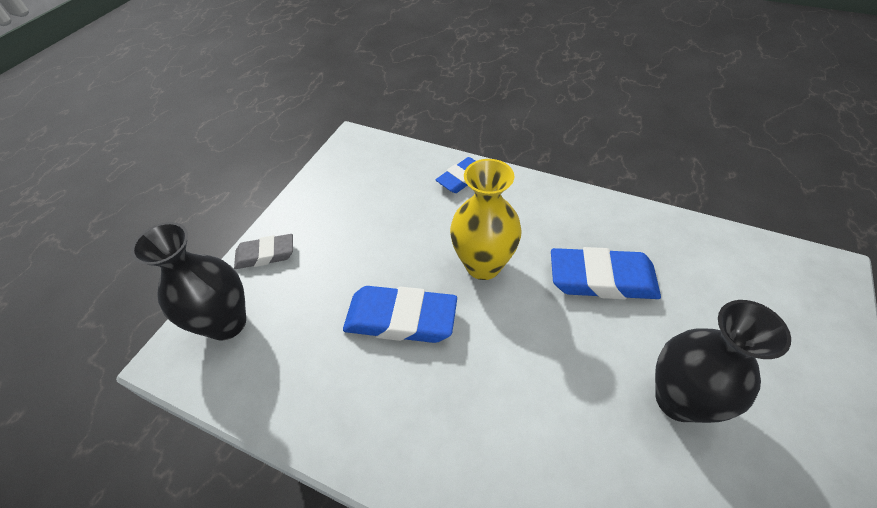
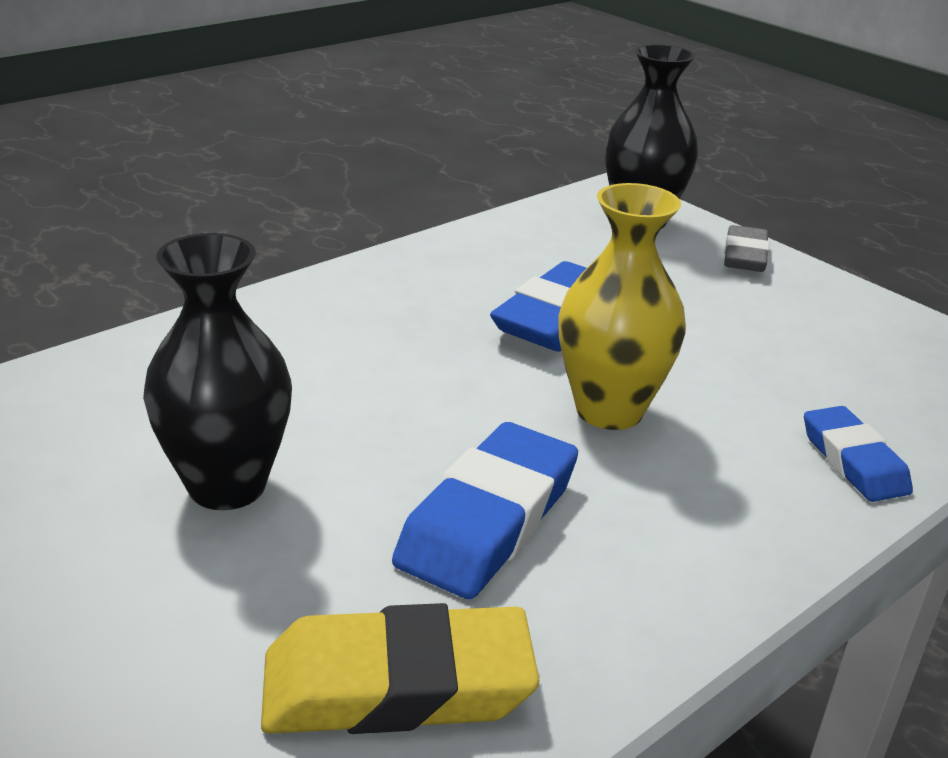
camera: 110 degrees right, 20 degrees down
(710, 268) = (397, 685): none -> yellow eraser

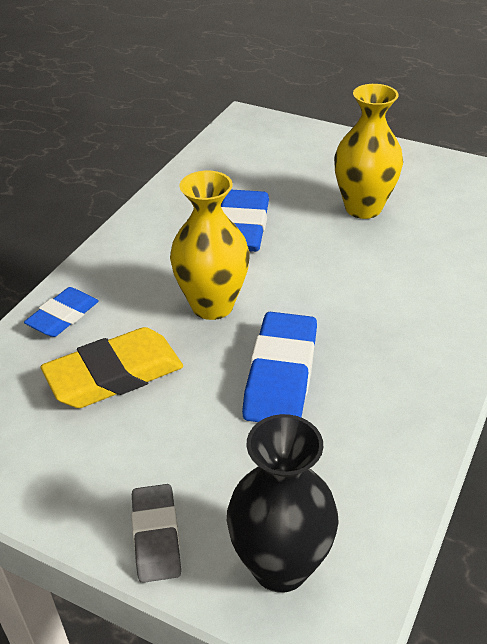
camera: 160 degrees right, 10 degrees up
(227, 486) = (363, 208): black vase -> yellow vase
(397, 685) = (236, 169): yellow eraser -> yellow eraser (114, 375)
(853, 461) = (63, 316): blue eraser -> blue eraser turned 75 degrees clockwise

